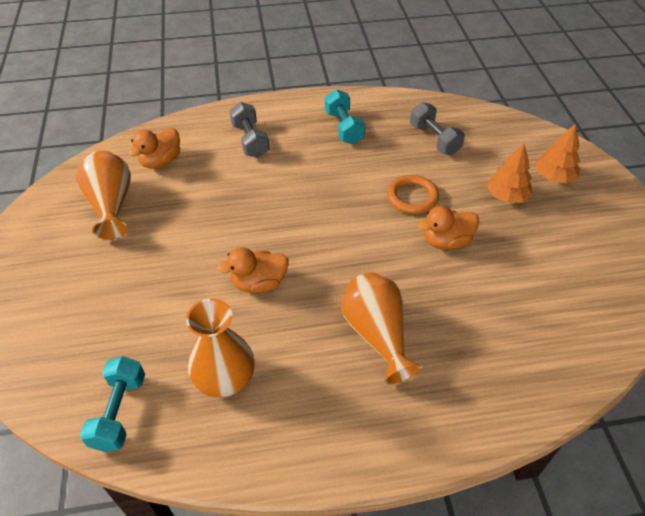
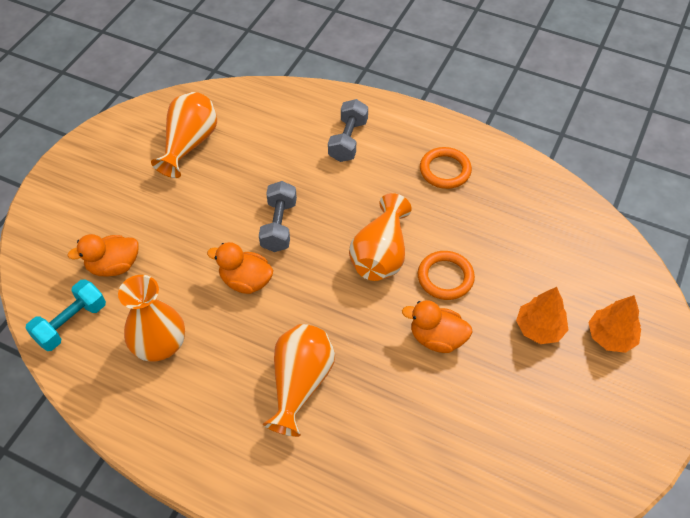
camera: 35 degrees right, 5 degrees up
(161, 161) = (257, 122): orange duck -> orange duck (114, 266)
(343, 127) = (445, 170): turquoise dumbbell -> orange ring
(350, 206) = (380, 255): none -> orange vase
(434, 139) = (523, 229): grey dumbbell -> grey dumbbell (279, 226)

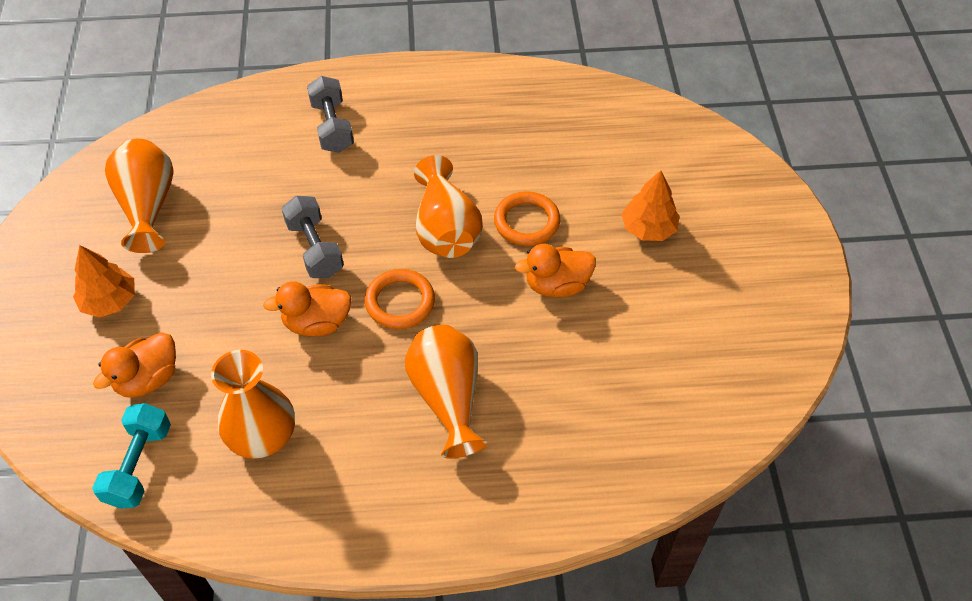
camera: 30 degrees left, 0 degrees up
(445, 170) = (457, 115): orange ring -> orange ring (400, 302)
(610, 336) = (717, 205): orange tree -> orange tree (109, 301)

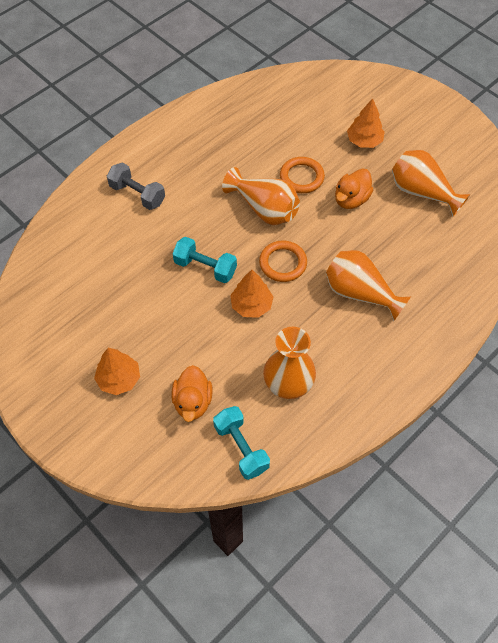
camera: 40 degrees left, 5 degrees up
(148, 207) = (78, 312): orange vase -> orange vase (421, 193)
(315, 248) = (205, 267): grey dumbbell -> turquoise dumbbell
(317, 323) = (251, 305): orange duck -> orange tree

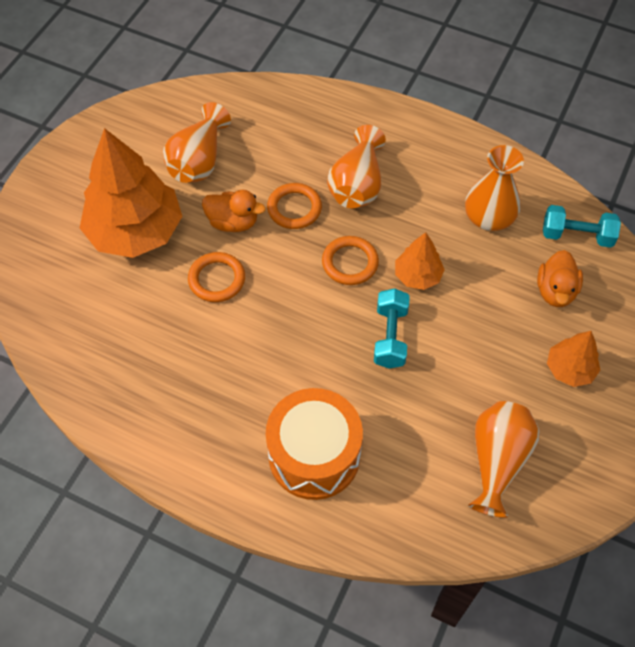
camera: 110 degrees left, 0 degrees up
(137, 194) = (314, 455): grey dumbbell -> orange drum
(193, 402) = (555, 291): orange duck -> orange duck turned 120 degrees clockwise
(241, 448) = (576, 235): turquoise dumbbell -> turquoise dumbbell turned 60 degrees clockwise
(264, 209) = (281, 303): orange vase -> orange vase (497, 461)
(350, 242) = (294, 208): none -> orange ring
(364, 141) = (135, 231): orange tree -> orange tree, size x2.07

